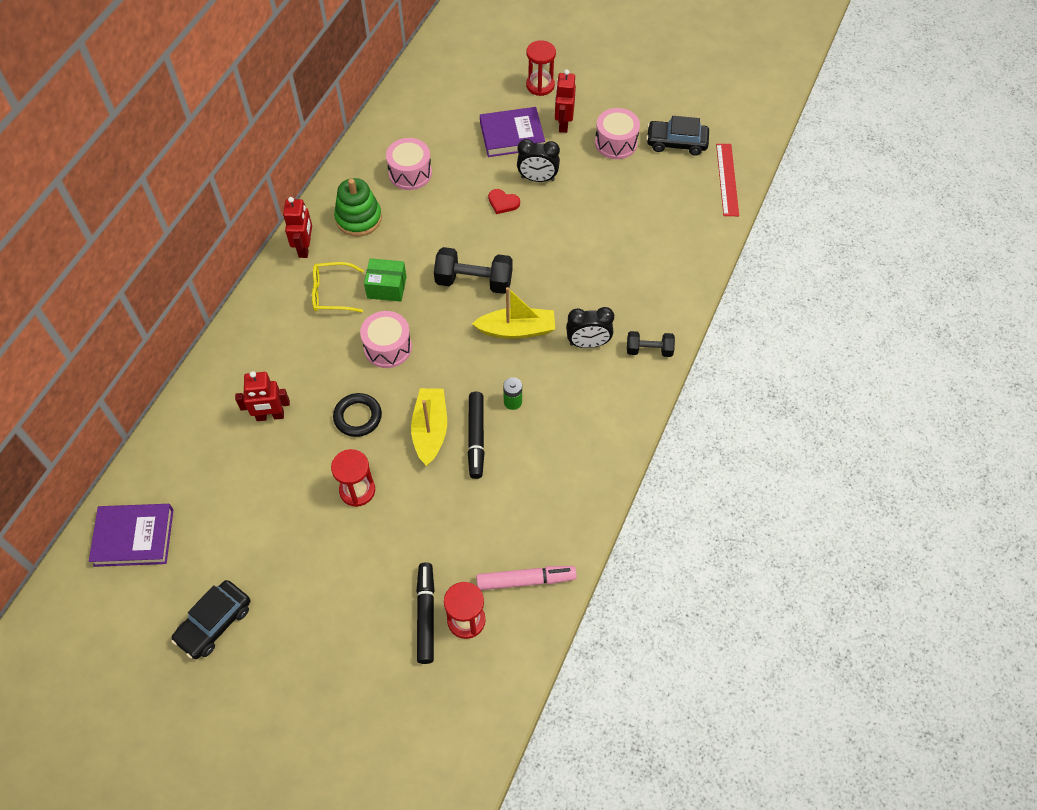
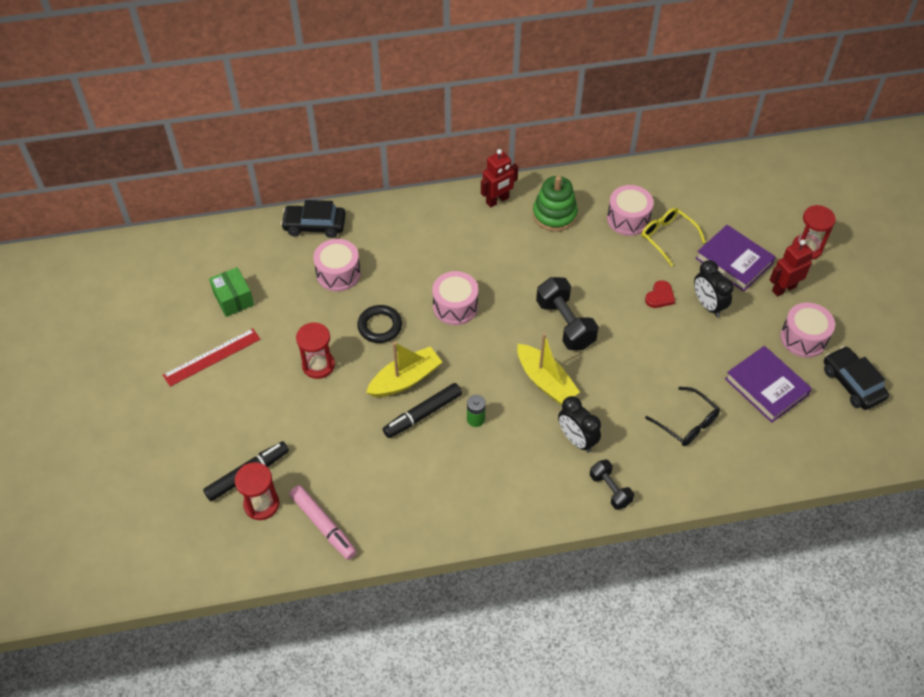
camera: 55 degrees right, 5 degrees down
(134, 537) = (188, 261): purple book -> purple book (766, 386)
(214, 623) = (155, 348): black car -> black car (314, 226)
(270, 416) = (338, 273): red robot -> pink drum
(332, 293) = (472, 242): yellow glasses -> yellow glasses (667, 237)
(386, 287) = (508, 271): green box -> green box (233, 299)
(503, 202) = (660, 296): red heart -> red heart turned 135 degrees counterclockwise
(630, 262) = (687, 423): none -> black glasses
(727, 179) = (852, 447): red ruler -> red ruler (212, 357)

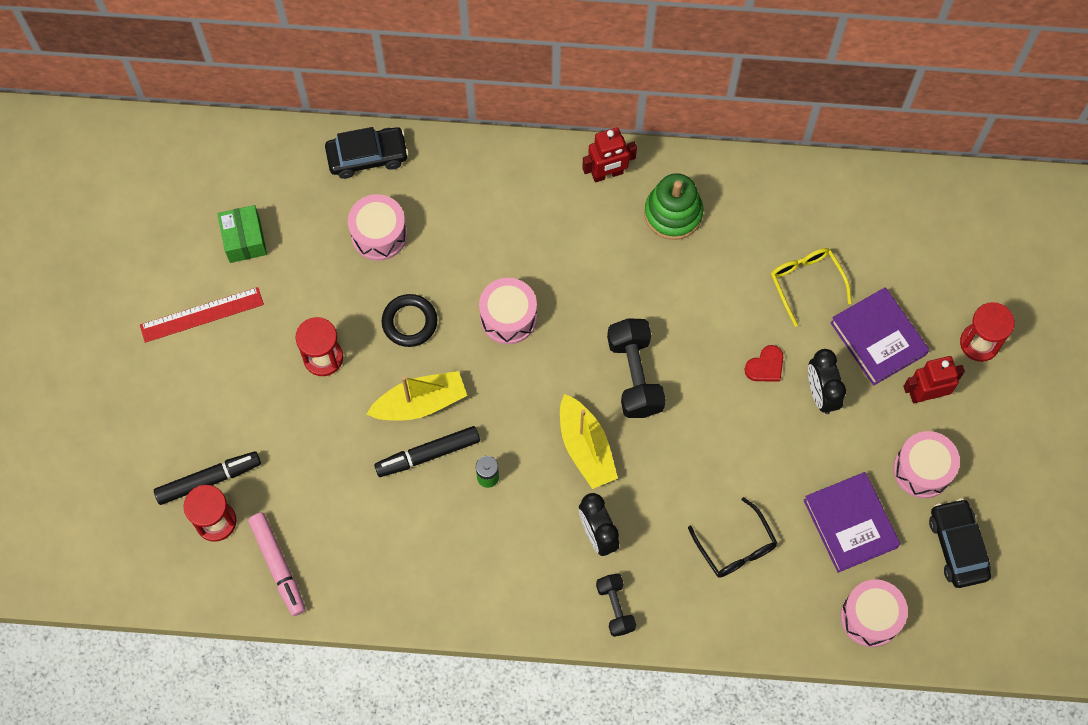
camera: 15 degrees right, 15 degrees up
(314, 226) = (367, 156): black car -> black car turned 150 degrees clockwise
(628, 219) = (765, 243): pink drum -> pink drum (870, 617)

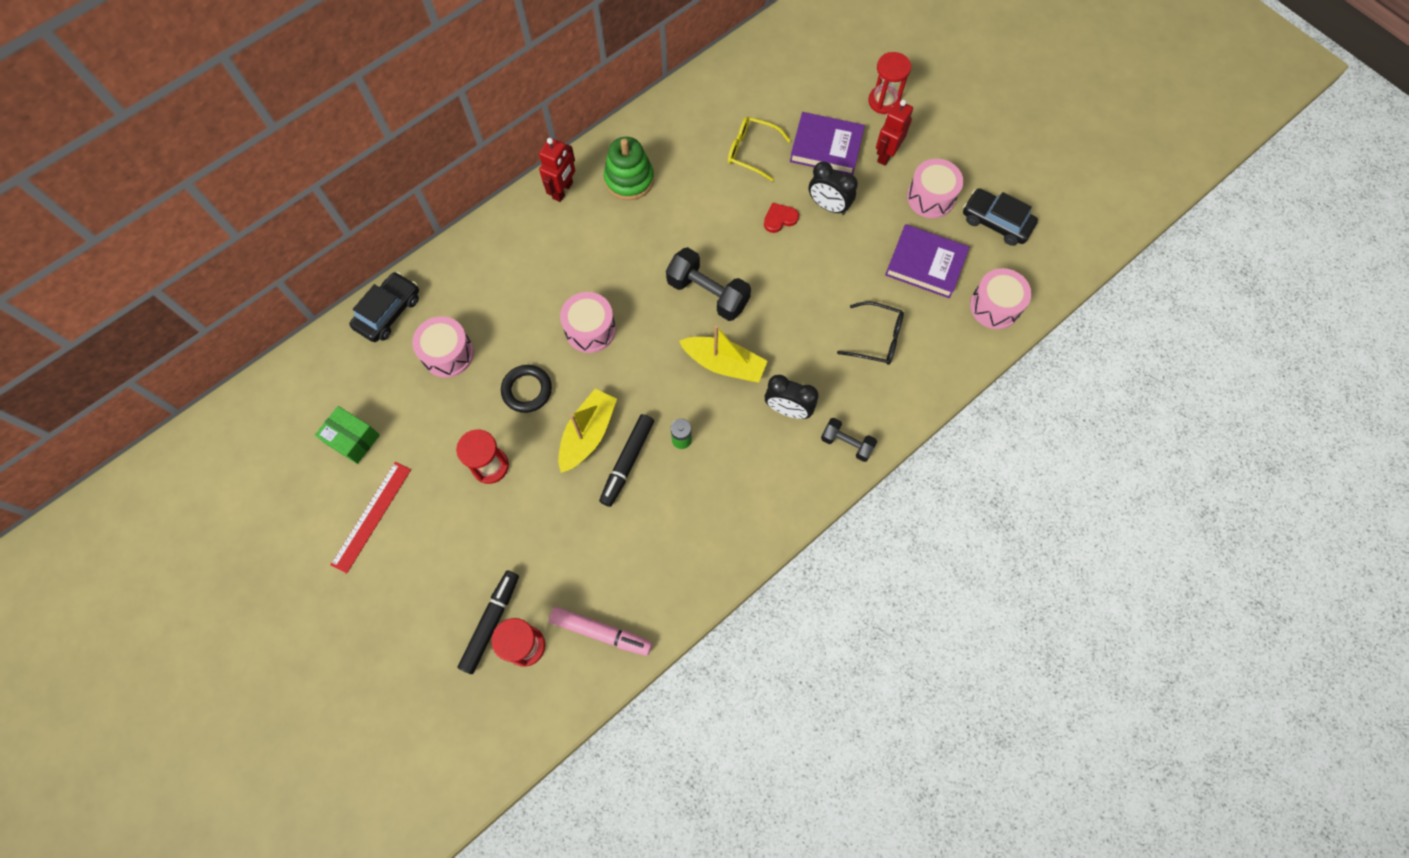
camera: 45 degrees left, 0 degrees up
(765, 366) = (779, 219): red heart -> red heart turned 120 degrees counterclockwise

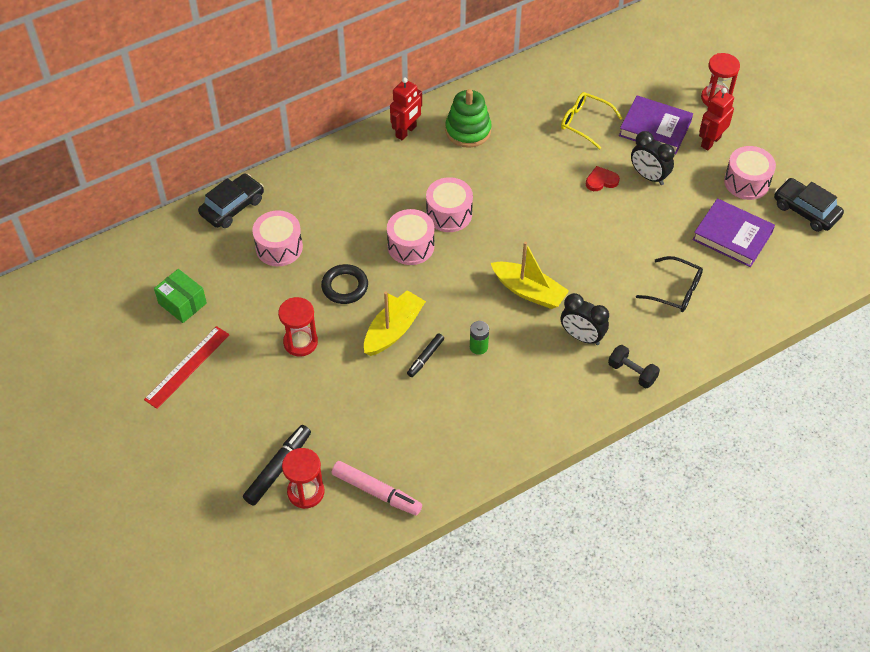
camera: 10 degrees right, 15 degrees down
(627, 462) = (425, 358): black marker -> black marker, size x0.61
(708, 294) = (524, 232): black dumbbell -> none
(995, 306) = (792, 280): pink drum -> pink drum (449, 214)

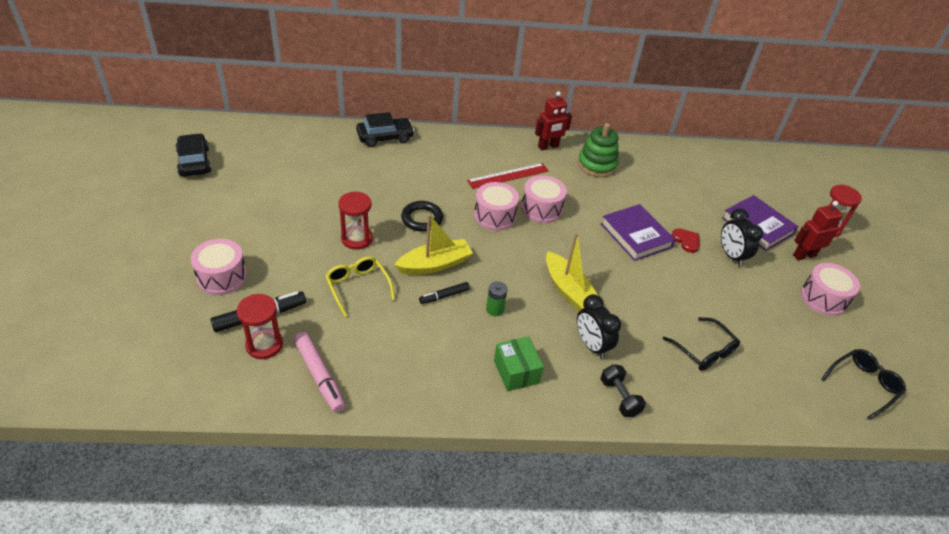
camera: 25 degrees right, 10 degrees down
(182, 303) = (297, 176): green box -> green box (516, 372)
(187, 366) = (262, 215): red ruler -> red ruler (508, 176)
(279, 247) = (395, 174): pink drum -> pink drum (222, 277)
(584, 123) = (697, 198): yellow glasses -> yellow glasses (358, 287)
(601, 180) = (686, 241): red heart -> red heart turned 45 degrees clockwise
(732, 236) = (786, 333): purple book -> purple book (636, 235)
(806, 210) = (873, 346): black car -> black car (194, 162)
(813, 254) = (863, 385): none -> black glasses

